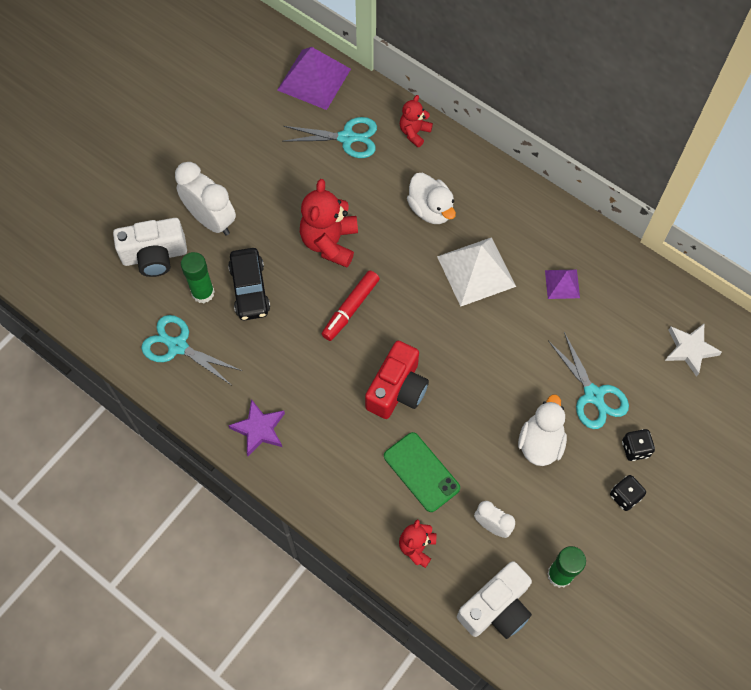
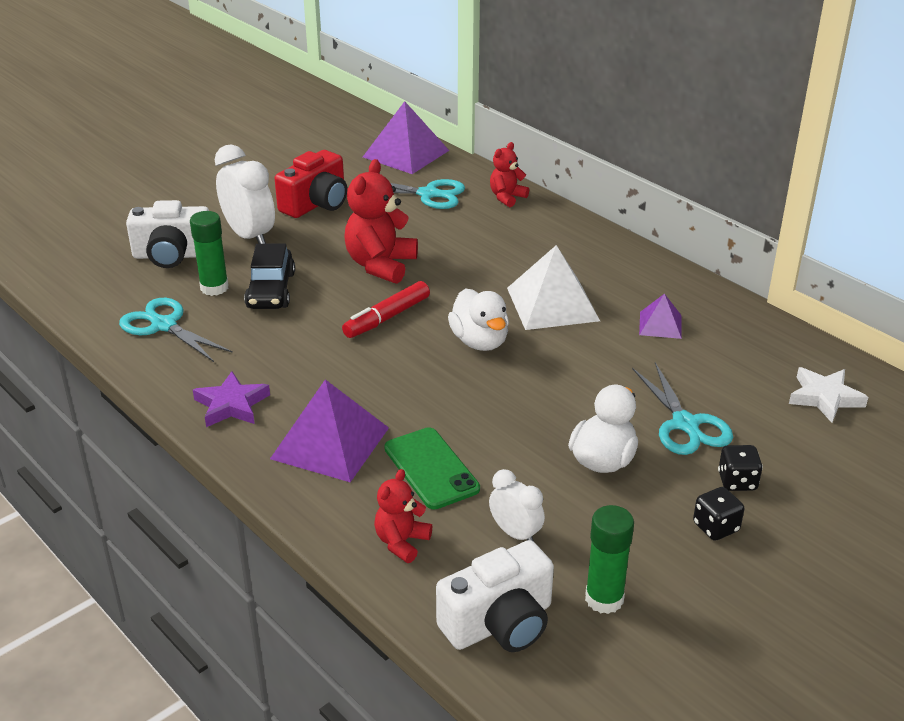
camera: 10 degrees right, 30 degrees down
(343, 458) = (330, 443): none -> purple pyramid
(397, 389) = (423, 390): red camera -> red camera (316, 204)
(431, 209) = (510, 252): white duck -> white duck (480, 341)

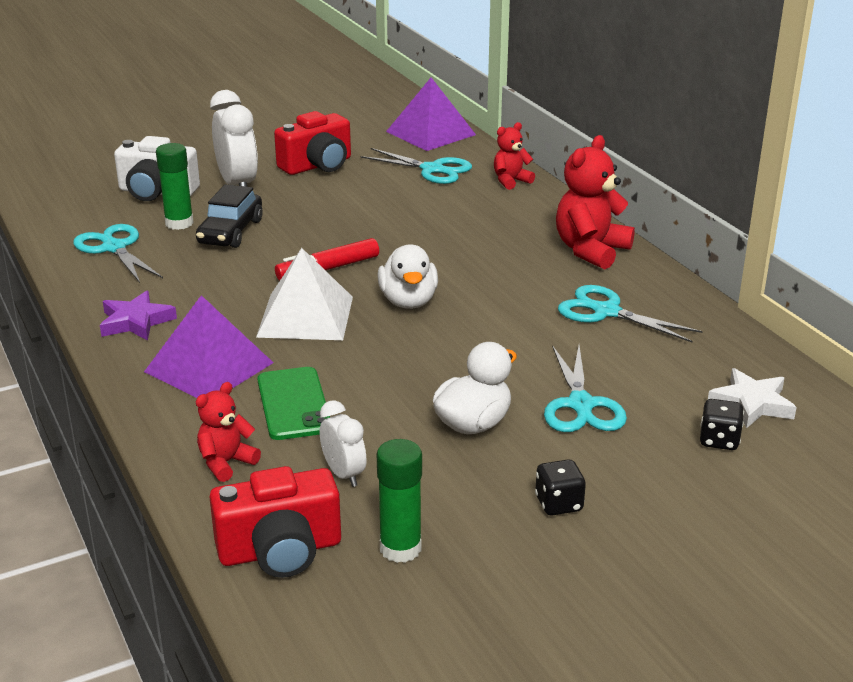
camera: 15 degrees right, 5 degrees down
(380, 265) = (349, 224): red teddy bear -> red teddy bear (591, 251)
(499, 623) = (280, 551): white camera -> red camera
(552, 304) = (502, 279): white pyramid -> white pyramid (305, 316)
(660, 325) = (606, 312): purple pyramid -> turquoise scissors
(737, 481) = (607, 466): black dice -> black dice (719, 440)

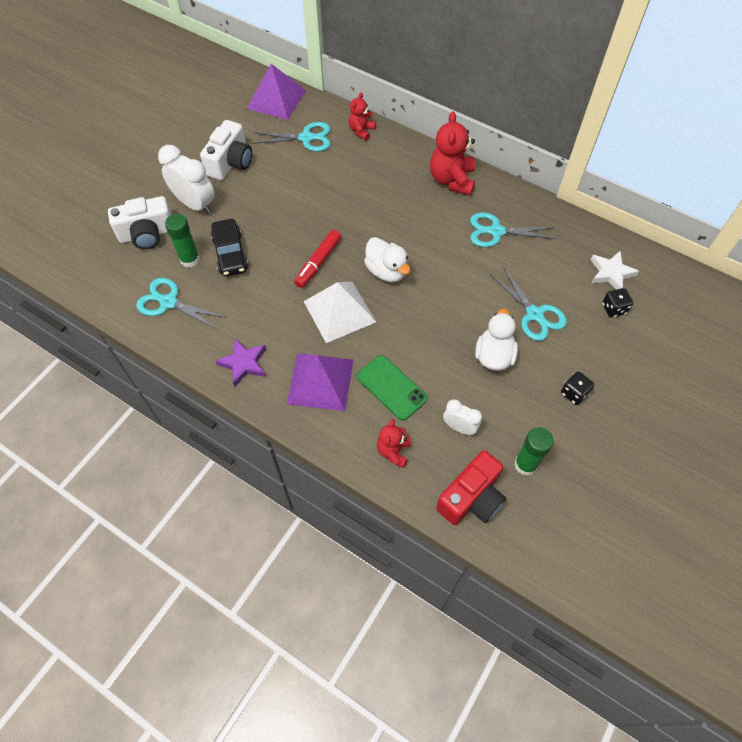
camera: 30 degrees left, 30 degrees up
(317, 165) = (231, 162): red camera -> white camera

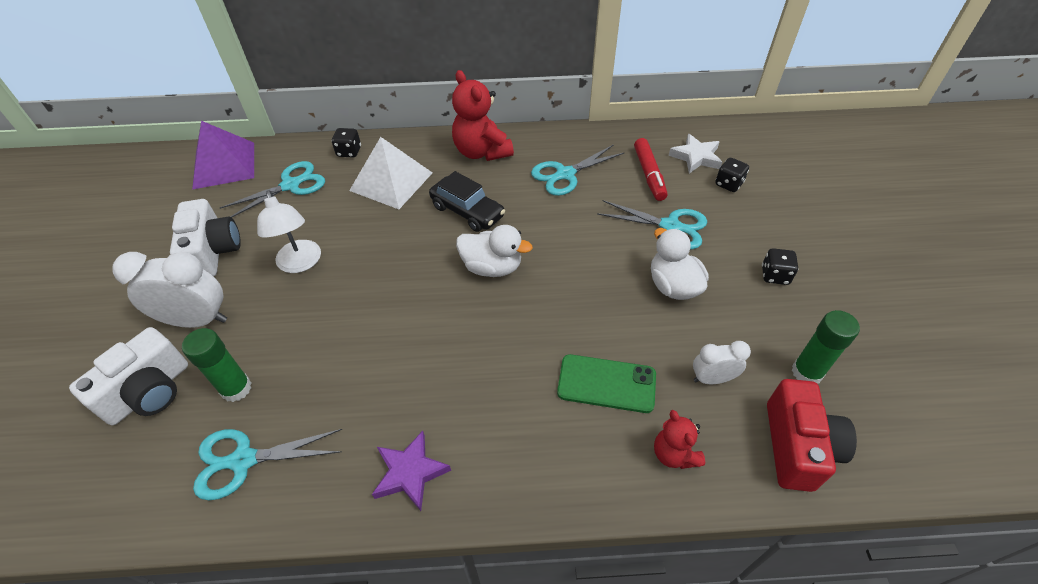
camera: 35 degrees left, 10 degrees down
(230, 253) = (289, 351): black car -> black car (467, 211)
(274, 200) = (300, 264): none -> white lamp
(318, 262) = (408, 300): red marker -> red marker (649, 174)
(320, 381) = (523, 430): purple pyramid -> none
(339, 311) = (477, 338): white pyramid -> white pyramid (391, 181)
(361, 131) = (349, 152): red teddy bear -> black dice

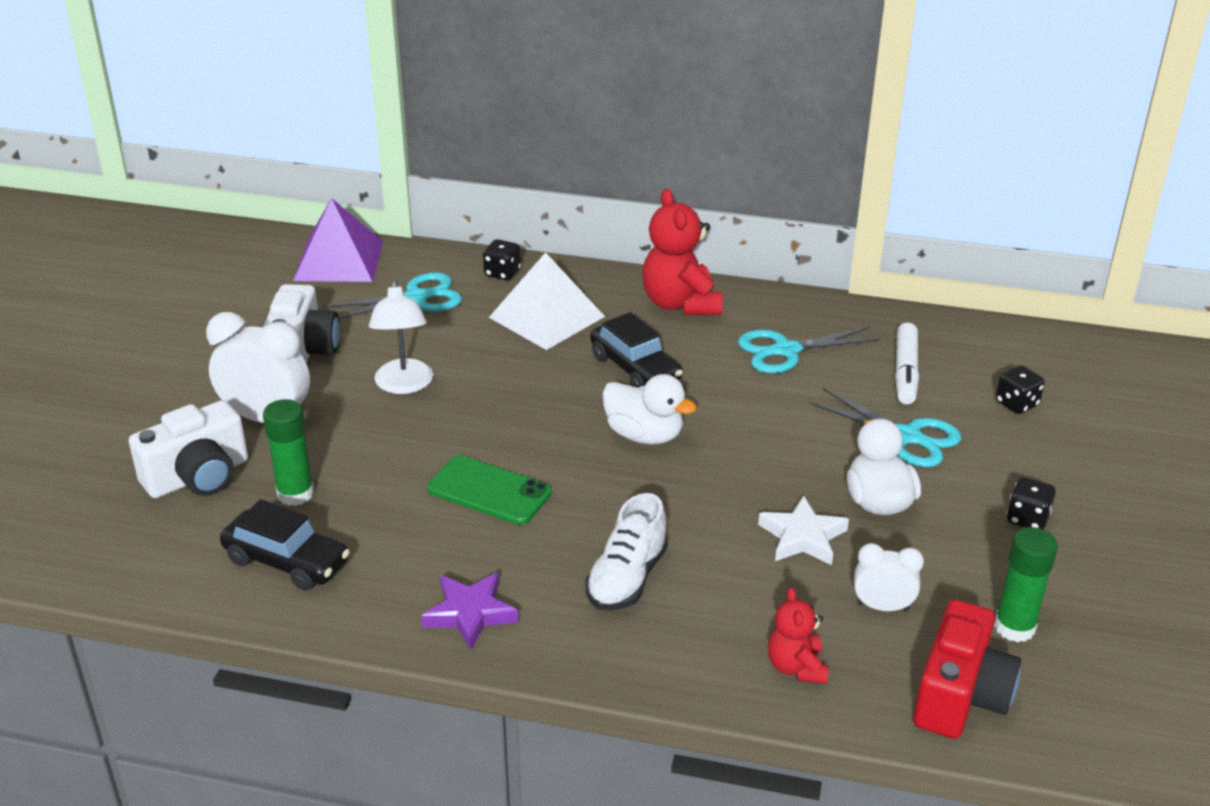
camera: 15 degrees right, 15 degrees down
(243, 460) = (287, 561): turquoise scissors -> black car
(521, 403) = (627, 578): none -> white shoe
(606, 383) = (742, 582): green phone -> green phone (489, 491)
(649, 174) = (905, 372): red marker -> white marker
(696, 157) = (985, 363): white star -> white star (803, 537)

